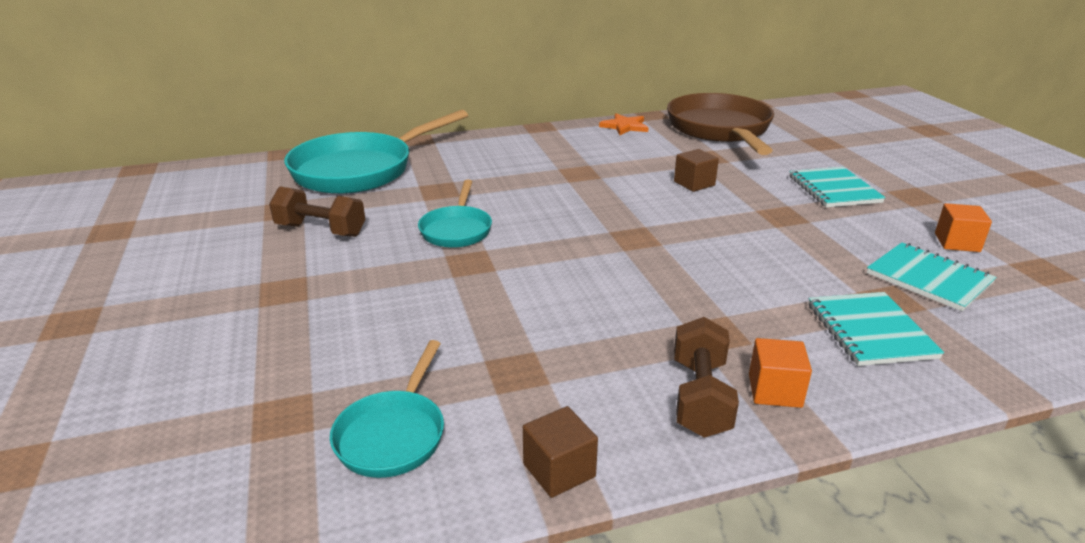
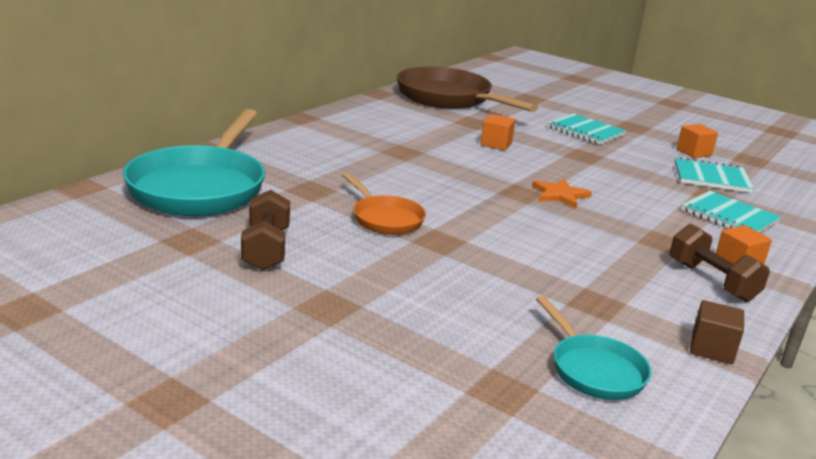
camera: 40 degrees left, 5 degrees down
(321, 230) = (266, 249): brown dumbbell -> brown dumbbell turned 75 degrees counterclockwise
(456, 230) = (385, 219): turquoise pan -> orange pan
(624, 126) = (373, 106): orange star -> orange star (560, 195)
(694, 183) = (496, 144): brown cube -> orange cube

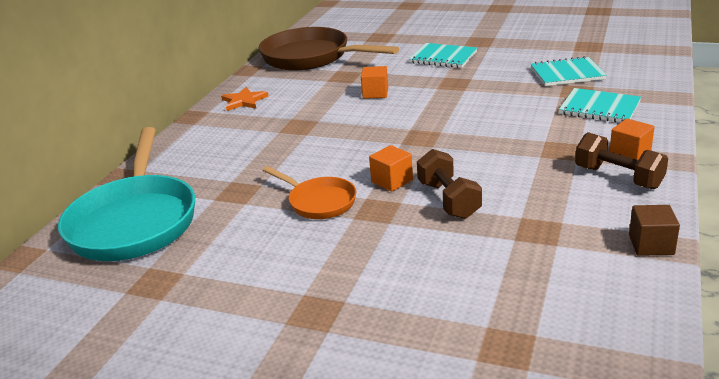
camera: 10 degrees left, 5 degrees up
(266, 249) = (229, 269): brown dumbbell -> brown dumbbell (448, 200)
(560, 195) = (454, 129): orange star -> orange star (244, 101)
(593, 370) = (570, 299): turquoise pan -> none
(694, 152) = (540, 52): orange cube -> orange cube (392, 181)

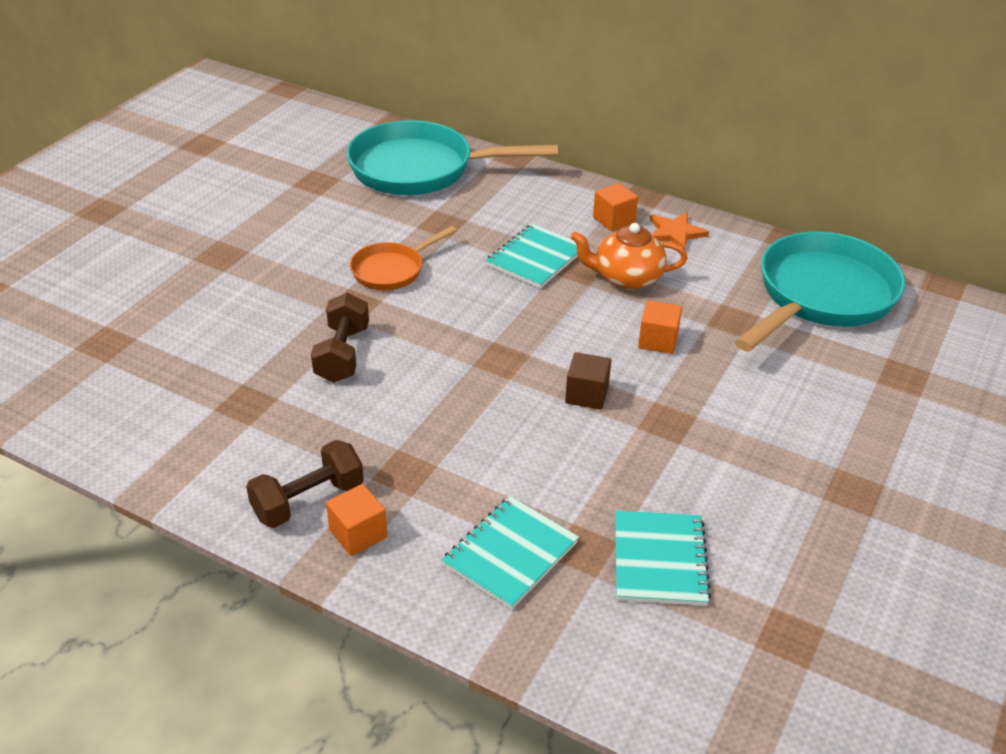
camera: 95 degrees right, 10 degrees up
(306, 110) = (626, 278): none -> orange teapot
(311, 57) = (821, 296): brown pan -> turquoise pan
(392, 181) = (406, 322): orange cube -> orange cube (613, 220)
(443, 57) = (781, 430): turquoise notebook -> turquoise notebook (535, 258)
(448, 200) = (342, 354): brown dumbbell -> brown dumbbell turned 75 degrees counterclockwise
(651, 245) = (167, 476): brown cube -> brown cube (586, 394)

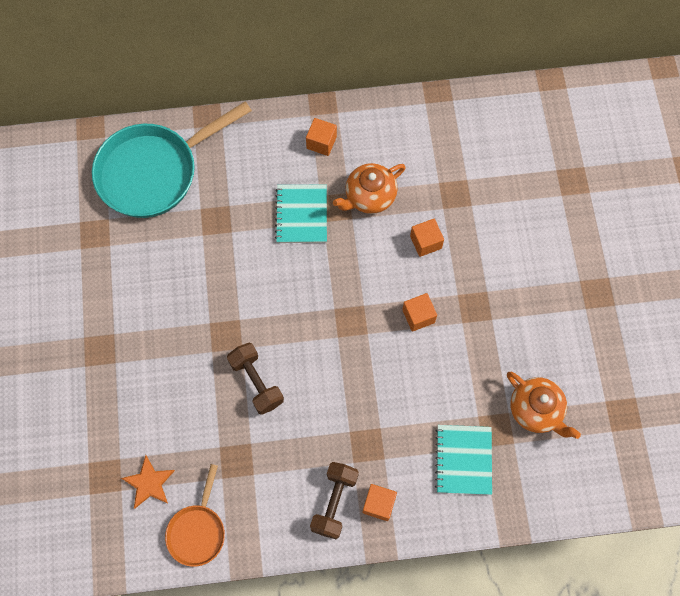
camera: 35 degrees left, 30 degrees up
(391, 270) = (222, 288): orange pan -> orange pan (197, 531)
(586, 394) = (418, 316): brown cube -> orange cube
(659, 560) = (536, 410): turquoise notebook -> orange teapot
(675, 233) = (368, 131): orange star -> orange star (149, 483)
(821, 296) = (490, 137): turquoise pan -> none

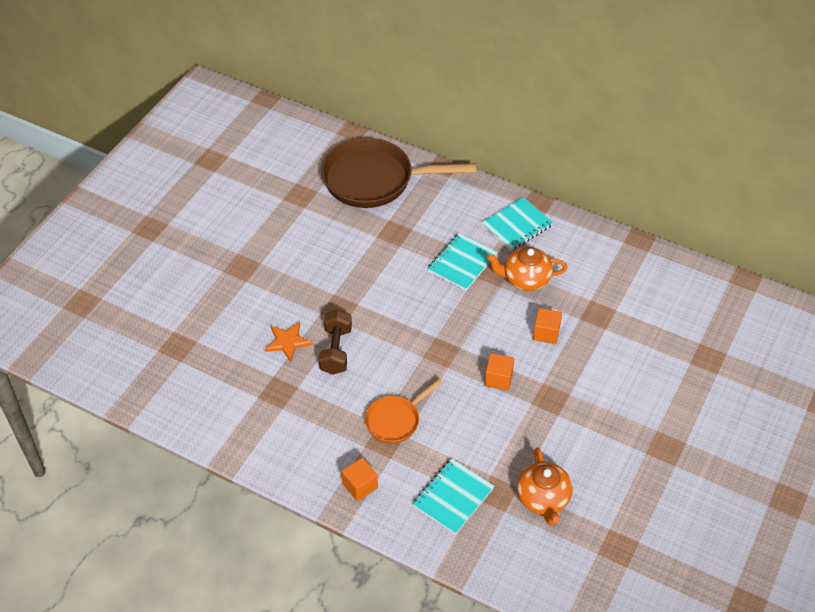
camera: 35 degrees right, 20 degrees down
(149, 483) = (203, 369): orange star -> orange star (287, 342)
(154, 172) = (375, 180): turquoise pan -> brown pan
(197, 531) = (211, 420): orange pan -> orange pan (395, 420)
(321, 142) = (517, 225): orange cube -> turquoise notebook
(334, 502) = (327, 463): brown dumbbell -> none

